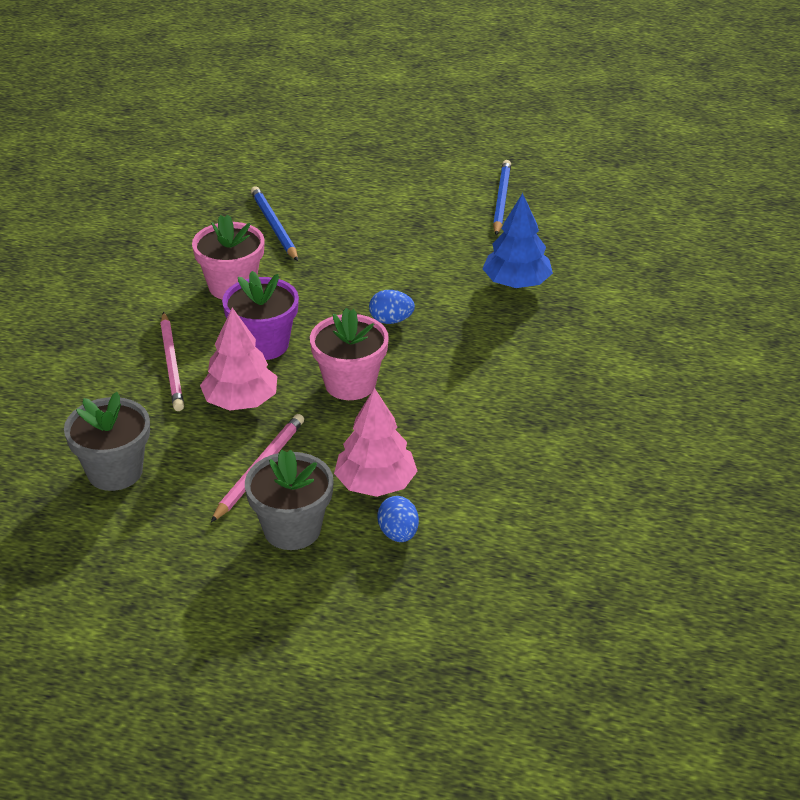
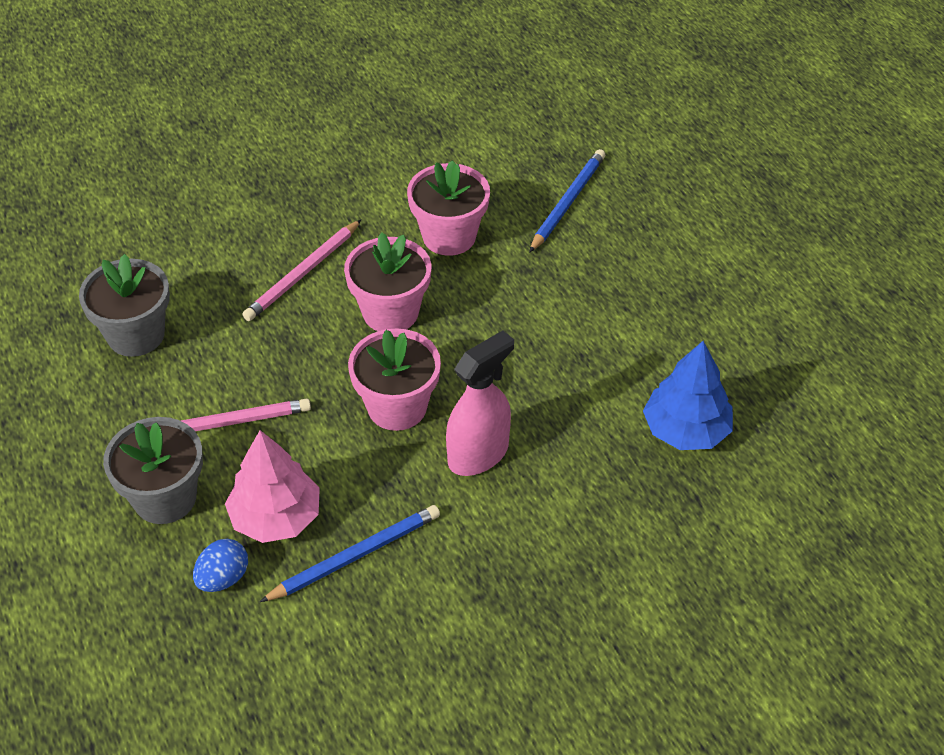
camera: 50 degrees right, 10 degrees up
(240, 401) = (298, 350): pink tree -> none
(264, 344) = (390, 312): purple flower pot -> pink flower pot
(391, 320) = (520, 374): blue egg -> none
(433, 370) = (478, 454): none -> pink spray bottle
(501, 200) = (812, 330): blue pencil -> blue pencil (355, 556)

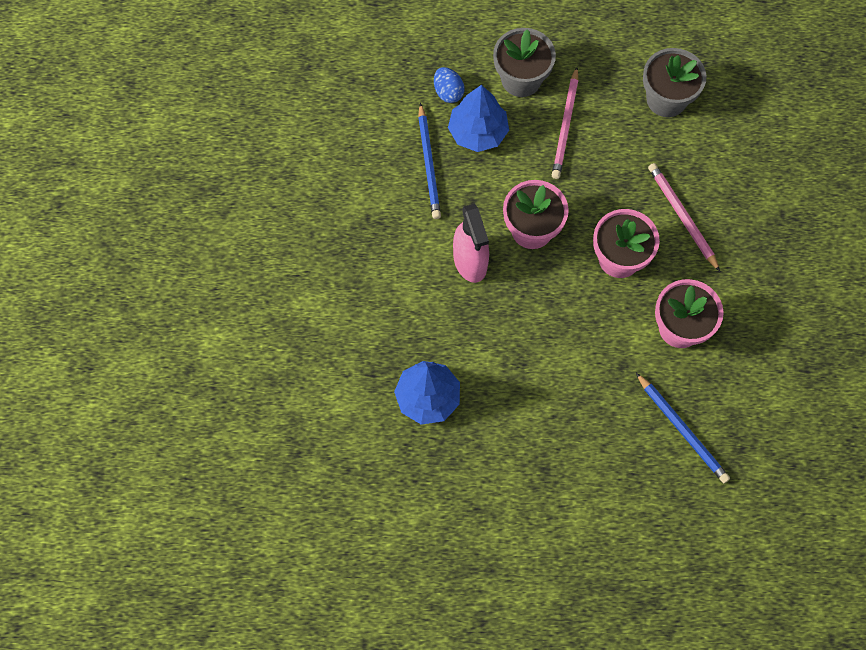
camera: 115 degrees right, 20 degrees up
(276, 517) = (478, 132): pink tree -> blue tree

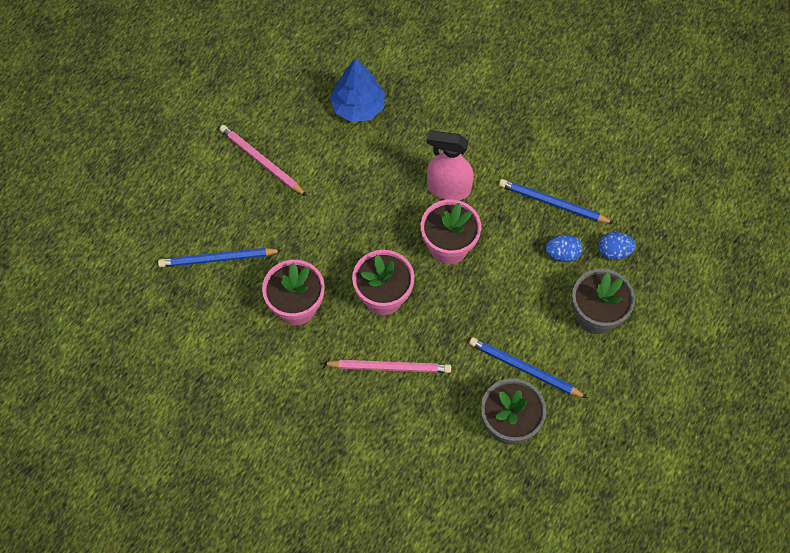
camera: 120 degrees right, 5 degrees down
(478, 132) = (562, 254): blue tree -> blue egg
(565, 126) = (529, 325): pink pencil -> pink pencil (261, 161)
(609, 111) = (524, 369): none -> blue pencil

